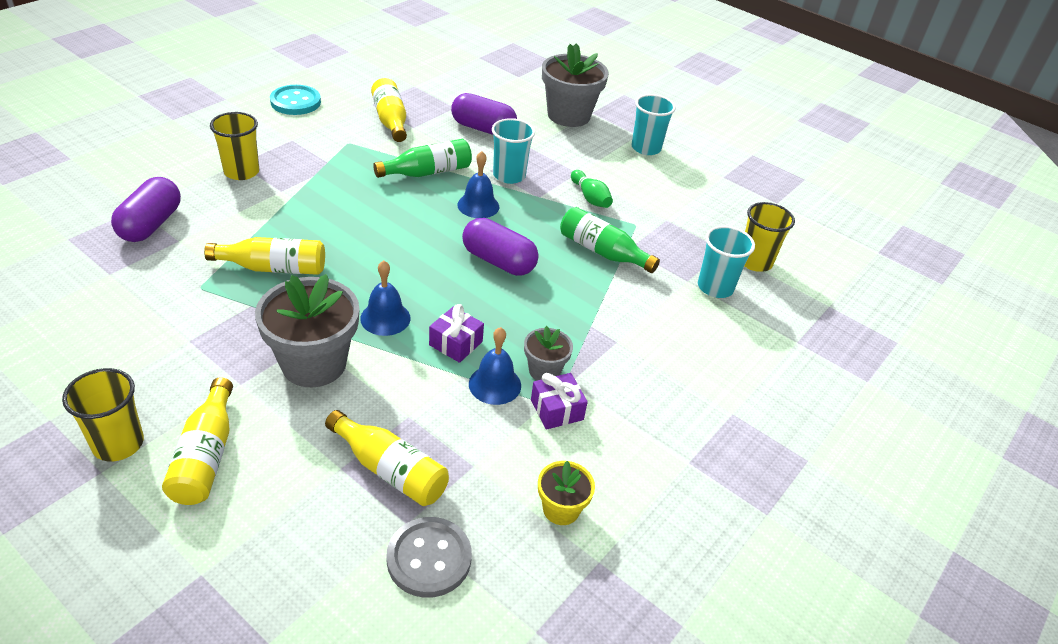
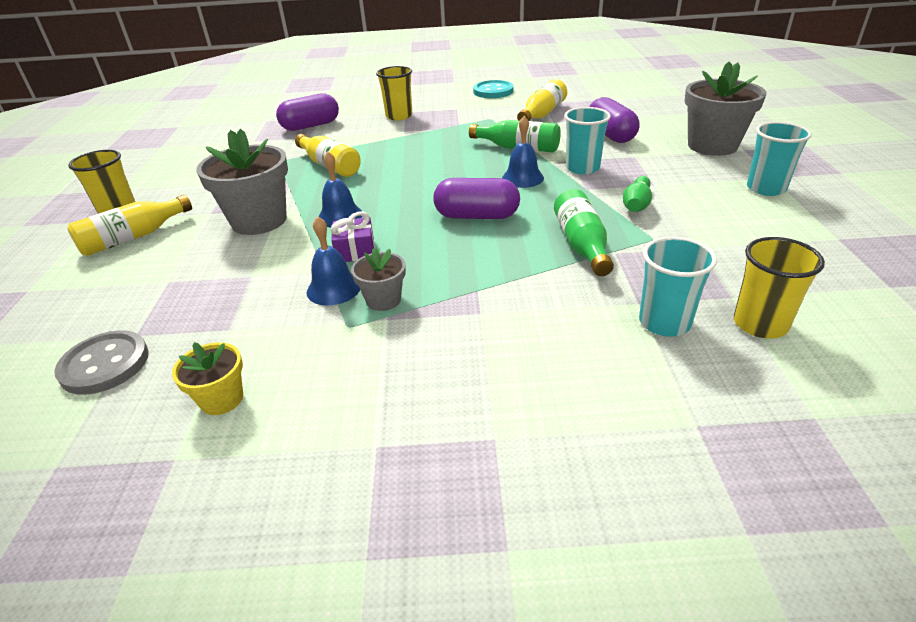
camera: 55 degrees right, 5 degrees down
(390, 470) = (185, 299): yellow bottle -> none
(498, 261) = (477, 216): purple capsule -> purple capsule turned 75 degrees counterclockwise
(557, 410) = (344, 331): purple gift -> none

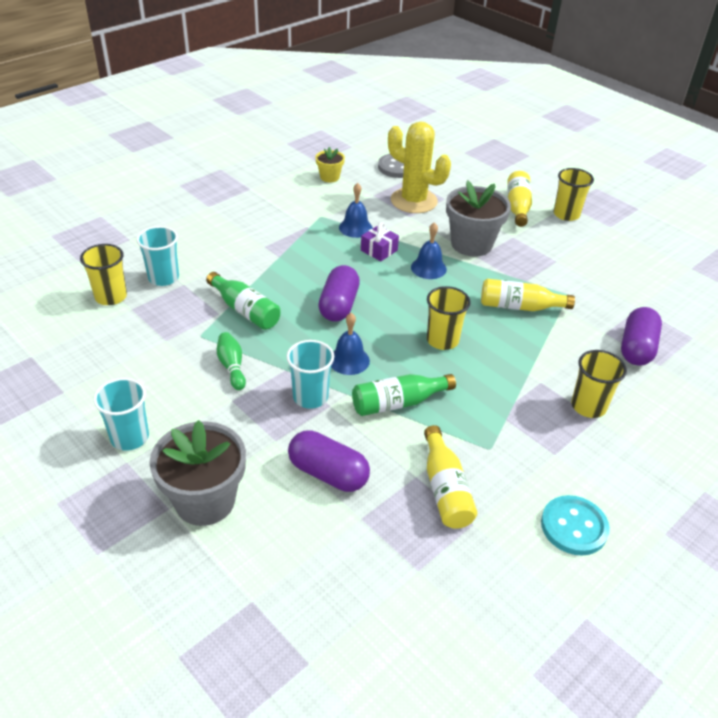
camera: 135 degrees right, 5 degrees up
(205, 294) = (414, 201): none -> yellow cactus
(383, 300) = (321, 233): grey flower pot -> none
(428, 166) = (442, 340): none -> yellow cup
(477, 216) = (339, 305): purple capsule -> purple capsule turned 45 degrees counterclockwise

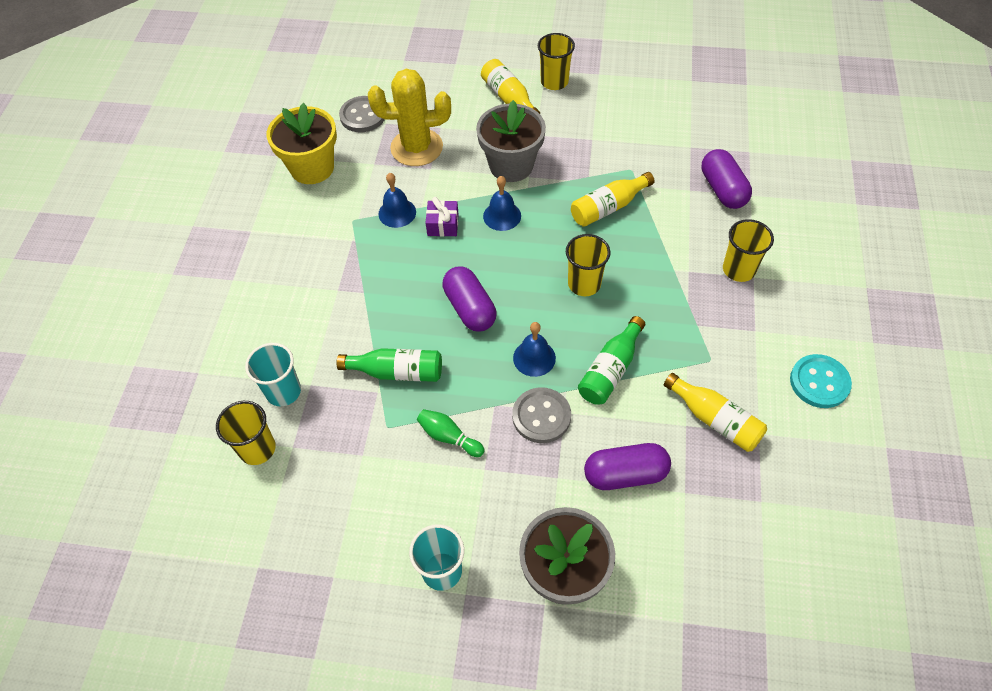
camera: 35 degrees left, 15 degrees up
(310, 397) = (541, 416): turquoise cup -> grey button
(329, 177) = (312, 168): yellow flower pot -> yellow flower pot, size x1.94

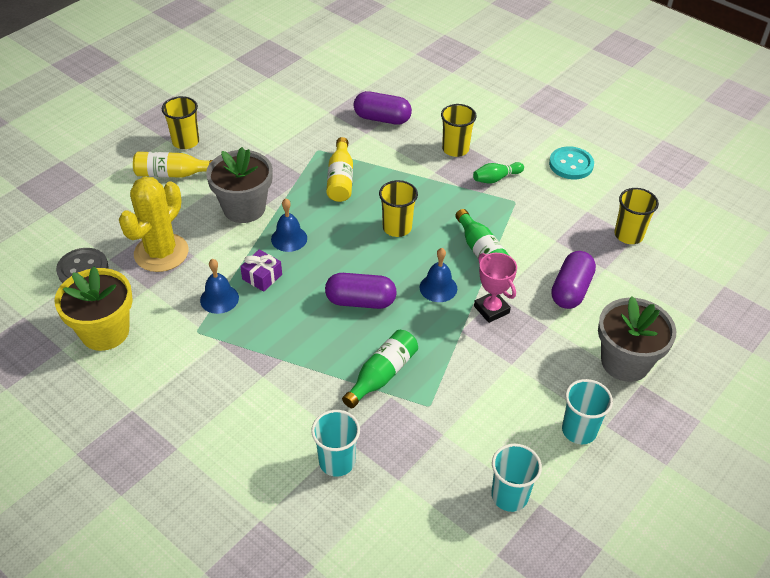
camera: 60 degrees left, 10 degrees down
(257, 449) = (381, 506): yellow cup -> yellow cup (628, 235)
(327, 546) = (509, 496): none -> turquoise cup
(449, 437) = (468, 371): green bowling pin -> green bowling pin (496, 178)
(541, 416) = (491, 309): grey button -> pink trophy
(715, 420) = (562, 225): yellow bottle -> none

